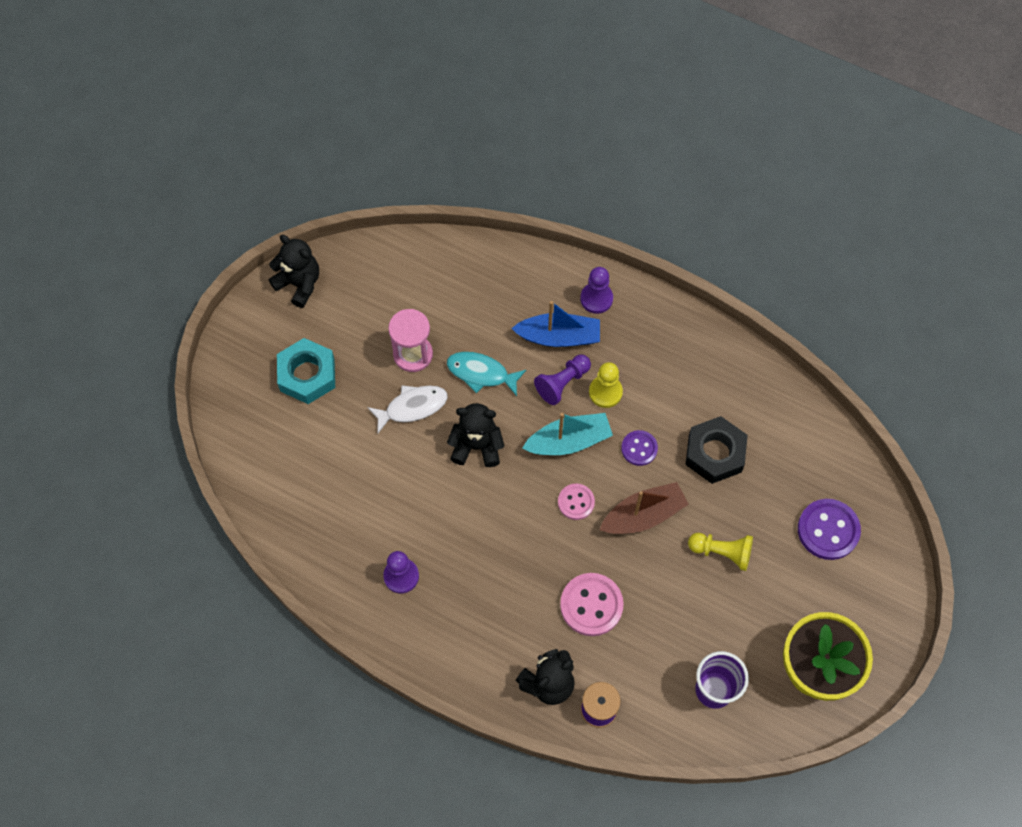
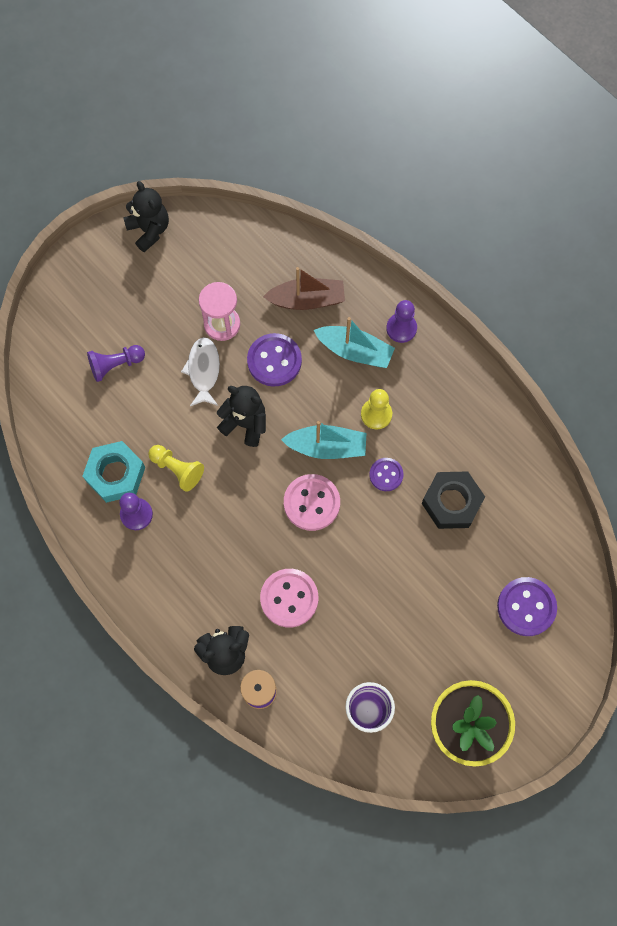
camera: 20 degrees right, 5 degrees up
(307, 375) = (125, 312): turquoise nut -> turquoise nut (116, 474)
(412, 407) = (203, 370): white fish -> white fish turned 90 degrees counterclockwise
(481, 373) = (274, 361): turquoise fish -> purple button
(558, 336) = (354, 351): blue boat -> turquoise boat
(562, 383) = (341, 393): purple pawn -> purple pawn (115, 365)
(576, 502) = (311, 503): pink button -> pink button, size x1.66
(643, 515) = (366, 535): brown boat -> brown boat (307, 300)
(722, 552) = (422, 593): yellow pawn -> yellow pawn (177, 469)

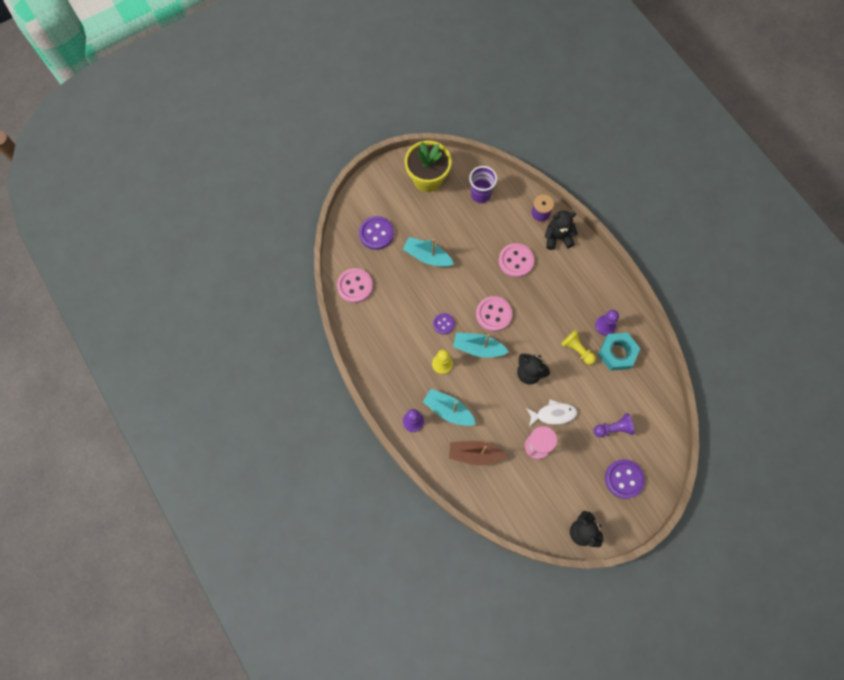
camera: 170 degrees left, 0 degrees up
(203, 370) = (553, 414): white fish -> white fish turned 105 degrees counterclockwise
(274, 361) = (504, 413): purple button -> purple button (624, 479)
(434, 581) = (427, 256): none -> turquoise boat
(451, 502) = (406, 300): black nut -> none
(536, 511) = (355, 286): none -> pink button

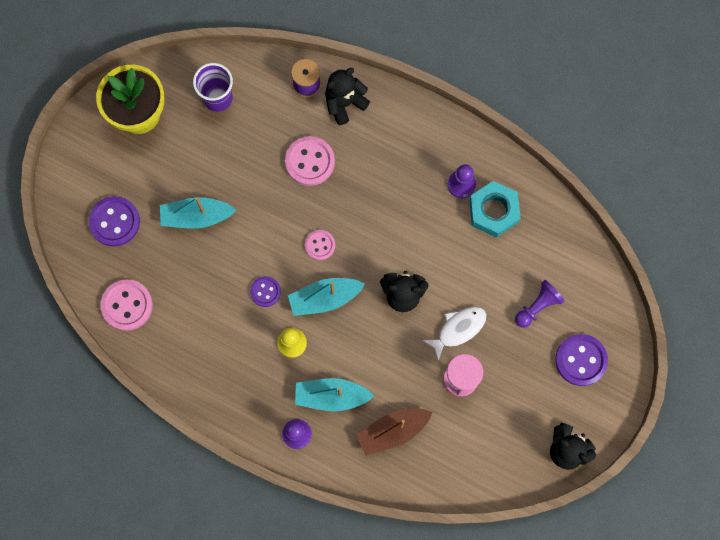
camera: 30 degrees left, 5 degrees up
(493, 314) = (320, 245): pink button -> pink button, size x0.60
(577, 349) = (444, 233): yellow pawn -> none

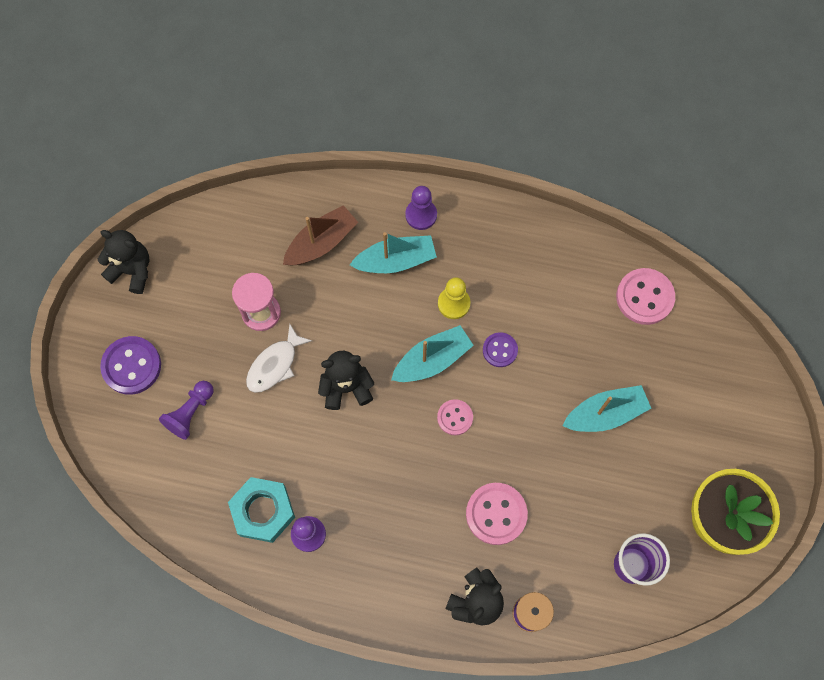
camera: 165 degrees right, 5 degrees down
(114, 222) = (694, 383): purple button -> none

